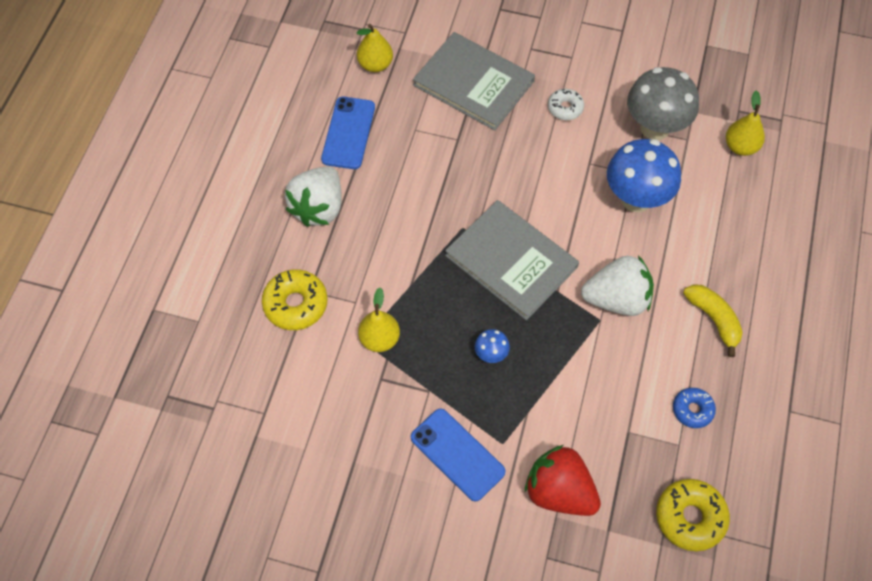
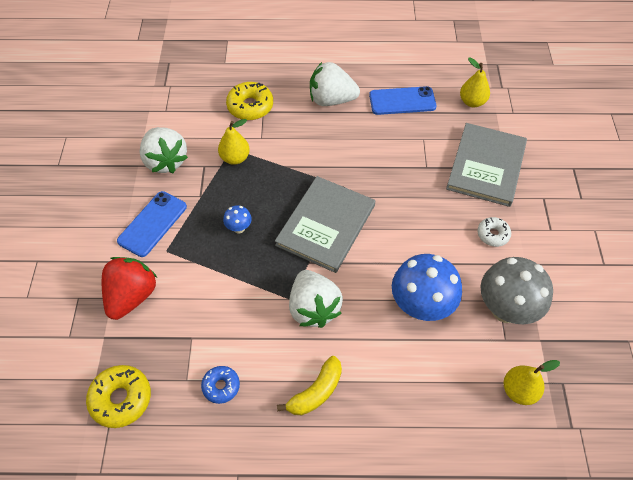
camera: 75 degrees right, 5 degrees down
(358, 425) = (165, 161): none -> white strawberry

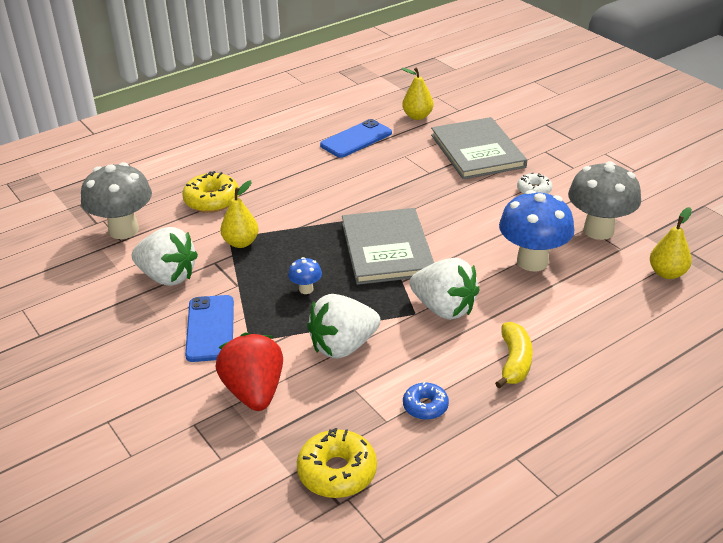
camera: 35 degrees left, 20 degrees down
(174, 102) = (123, 230): none -> grey mushroom
(331, 100) = (289, 164): white strawberry -> white strawberry (343, 346)

